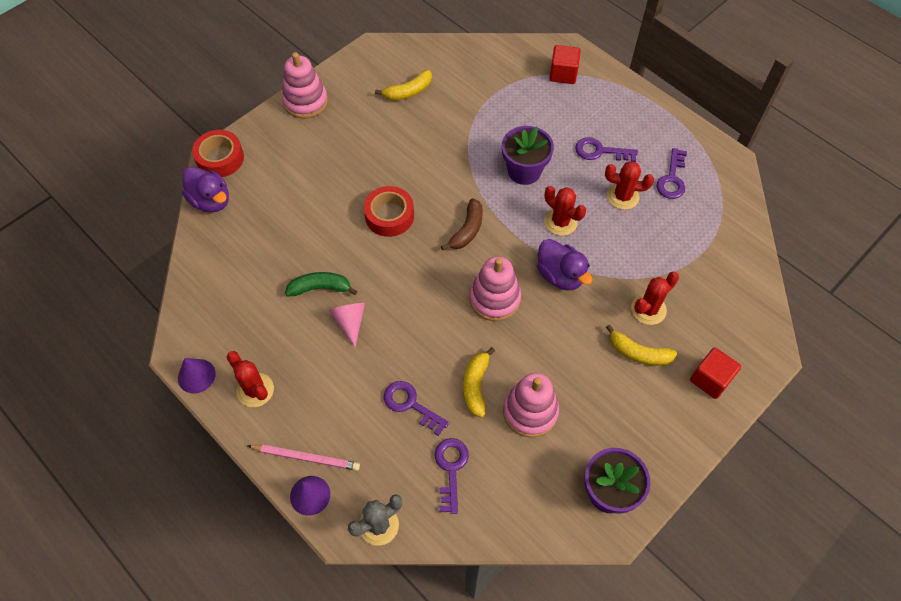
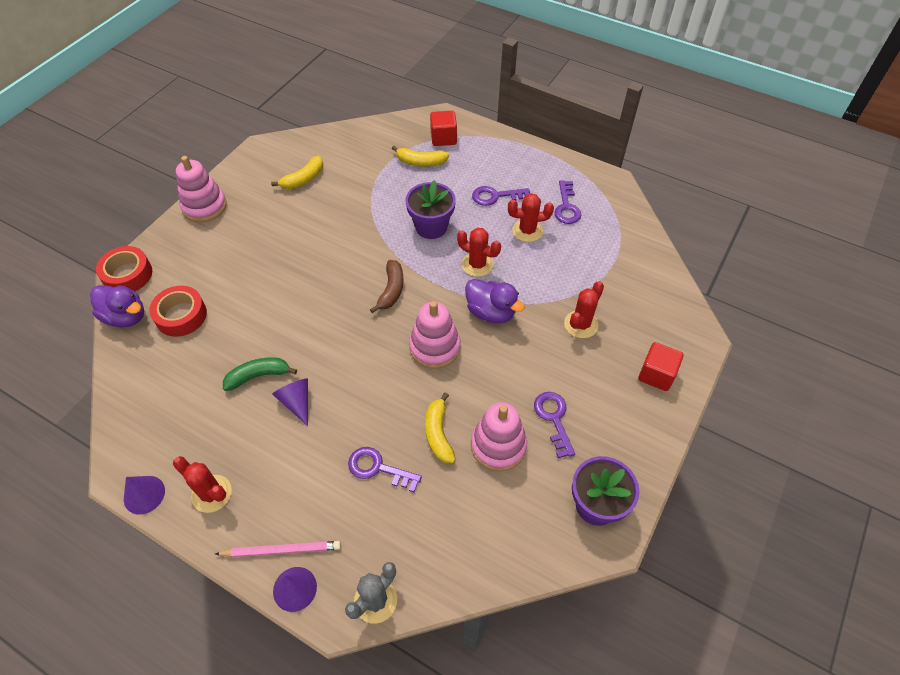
camera: 15 degrees left, 5 degrees down
(350, 322) = (296, 402): pink cone -> purple cone
(389, 216) = (312, 293): red tape -> red tape (181, 315)
(451, 469) = (435, 522): purple key -> purple key (554, 419)
(638, 353) = (583, 366): yellow banana -> yellow banana (421, 162)

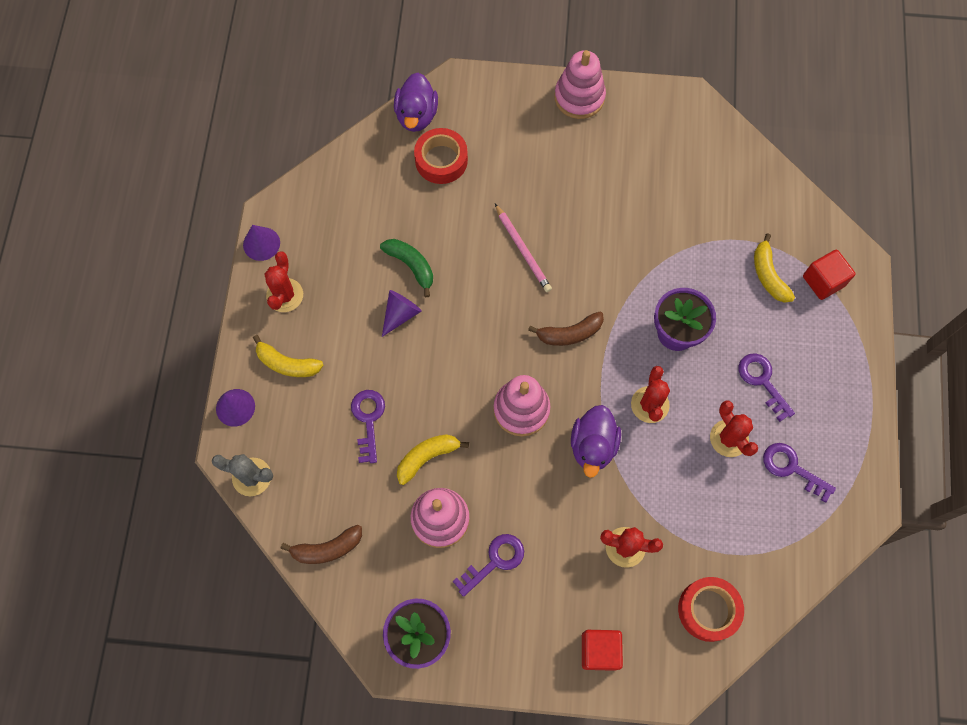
camera: 65 degrees right, 15 degrees up
(127, 275) = (461, 85): red tape -> red tape (708, 610)
(281, 550) = (262, 379): pink pencil -> pink pencil (523, 250)
(303, 179) = (670, 168): yellow banana -> yellow banana (287, 364)
(482, 555) = (327, 548): none -> brown banana
(566, 207) = (792, 468): purple key -> purple key turned 60 degrees clockwise

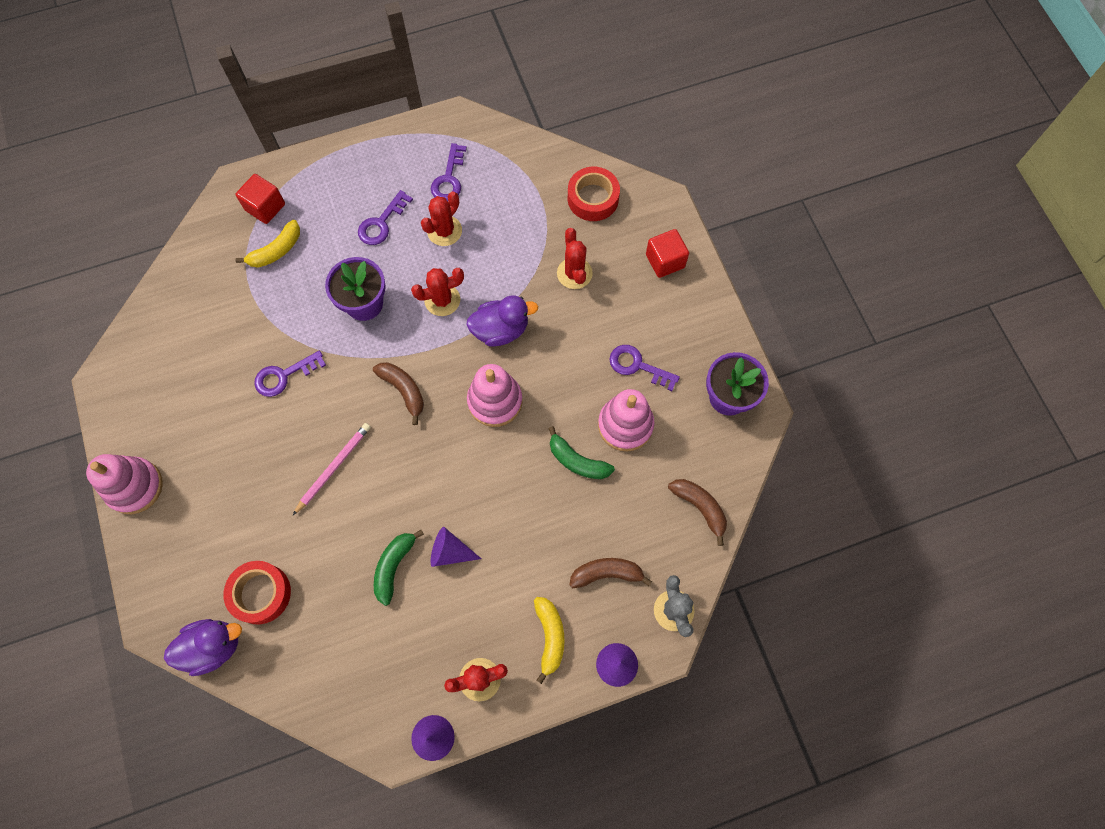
camera: 115 degrees left, 0 degrees up
(313, 435) = (606, 573): none -> brown banana
(368, 420) = (568, 530): purple key -> purple key (284, 376)
(427, 457) = (577, 461): yellow banana -> green banana

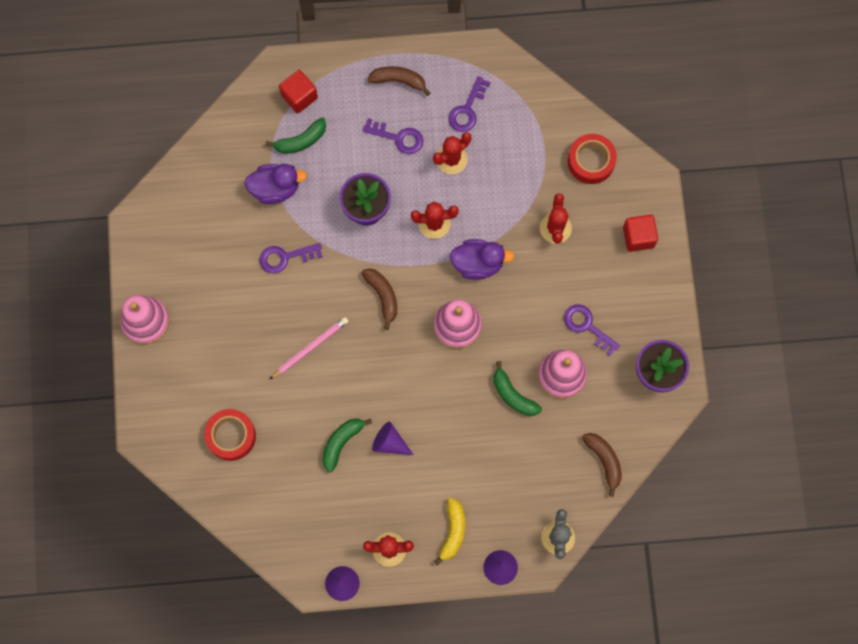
camera: 15 degrees right, 5 degrees up
(213, 647) = (186, 468): purple duck -> purple duck (275, 189)
(276, 251) = (301, 141): yellow banana -> green banana
(382, 223) = (398, 137): purple key -> purple key turned 120 degrees counterclockwise
(606, 573) = (512, 494): brown banana -> brown banana (399, 81)

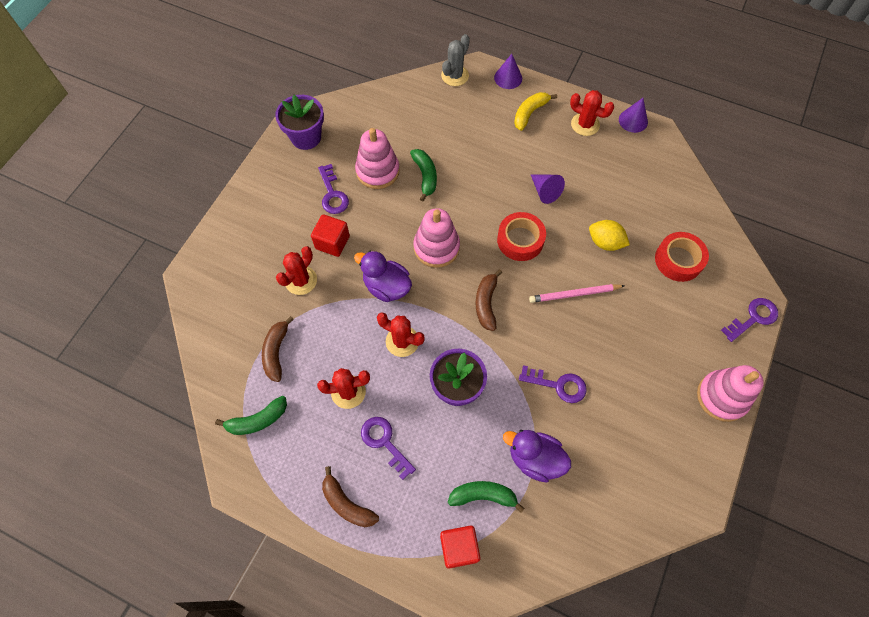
camera: 150 degrees left, 10 degrees down
(306, 417) = (605, 242): none -> yellow lemon
(341, 442) = (584, 210): green banana -> green banana (257, 420)
(467, 109) = (300, 433): purple key -> purple key (753, 318)
(591, 161) = (228, 320): red tape -> red tape (520, 240)
(604, 461) = (388, 103): brown banana -> brown banana (276, 352)
(638, 237) = (240, 237): red cube -> red cube (332, 242)

